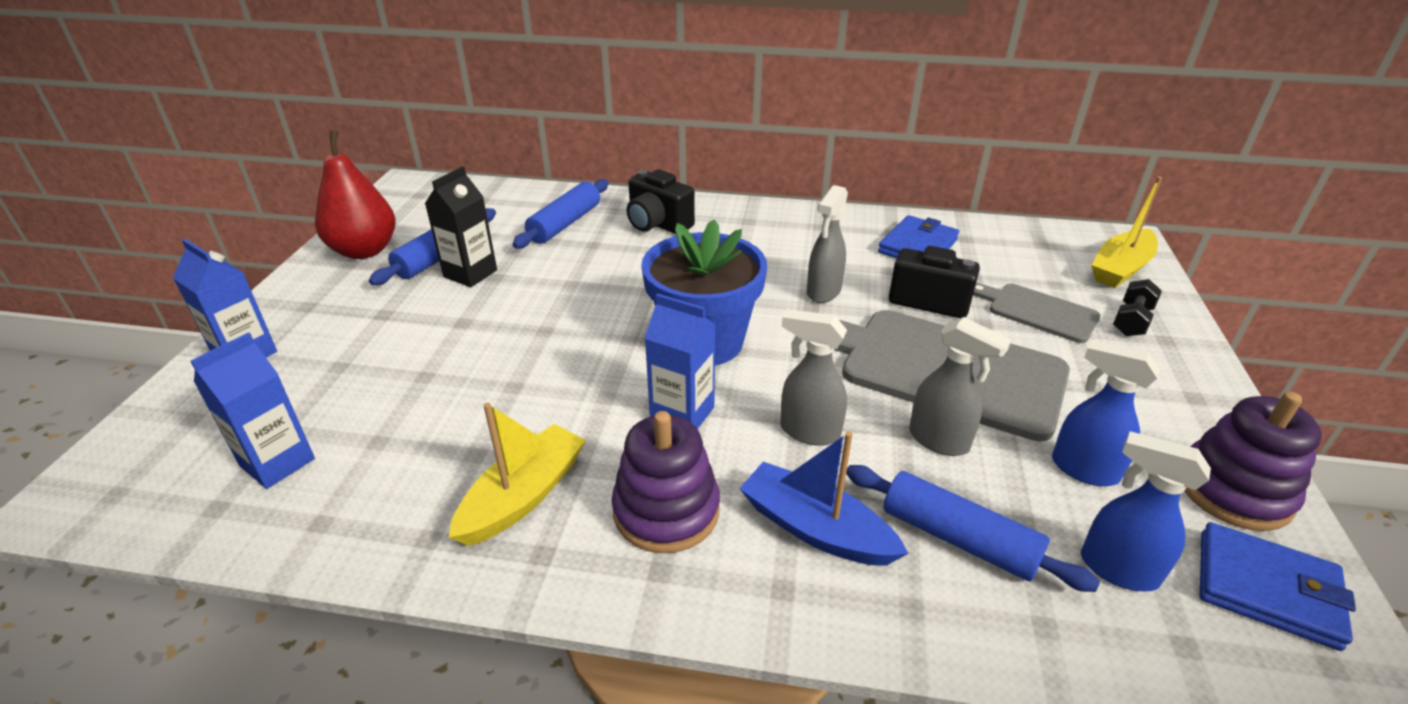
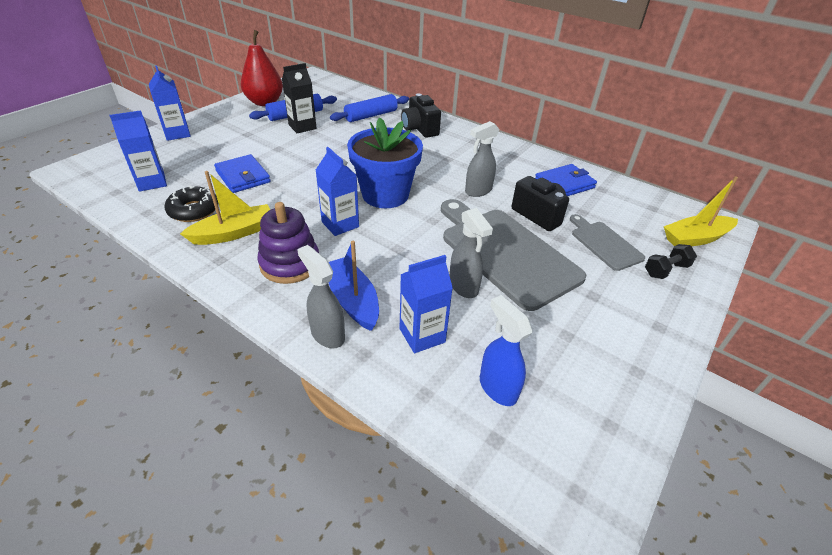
camera: 25 degrees right, 5 degrees up
(411, 484) = (194, 210): none -> black donut
(809, 431) = (396, 256): grey spray bottle -> grey spray bottle (327, 334)
(958, 539) = (422, 335): blue rolling pin -> blue carton
(1083, 469) = (535, 333): blue spray bottle -> none
(1234, 491) = (623, 383): purple stacking toy -> none
(1266, 589) = (581, 438): blue wallet -> blue wallet (243, 176)

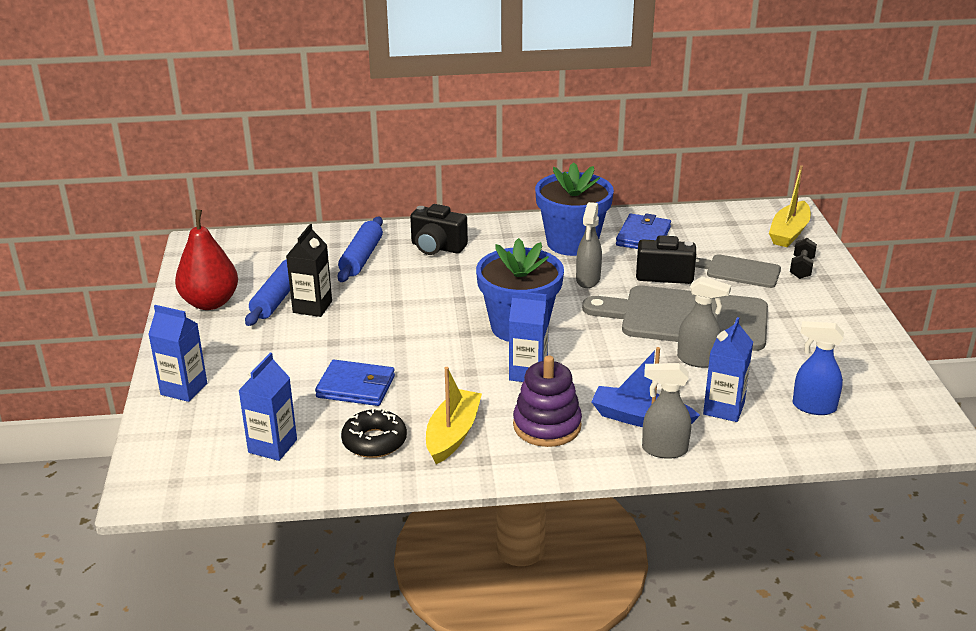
camera: 40 degrees left, 10 degrees down
(506, 164) = (572, 243): none -> blue flower pot

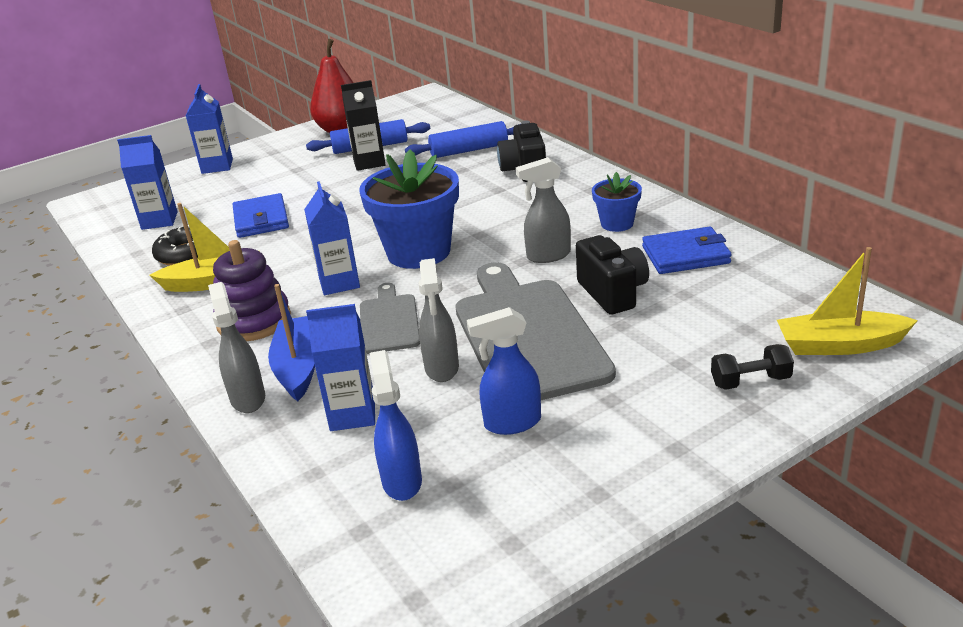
camera: 65 degrees right, 0 degrees up
(572, 243) = (617, 223): blue flower pot -> blue flower pot, size x0.51
(739, 271) = (682, 338): grey cutting board -> grey cutting board (389, 321)
(782, 353) = (511, 423): none -> blue spray bottle

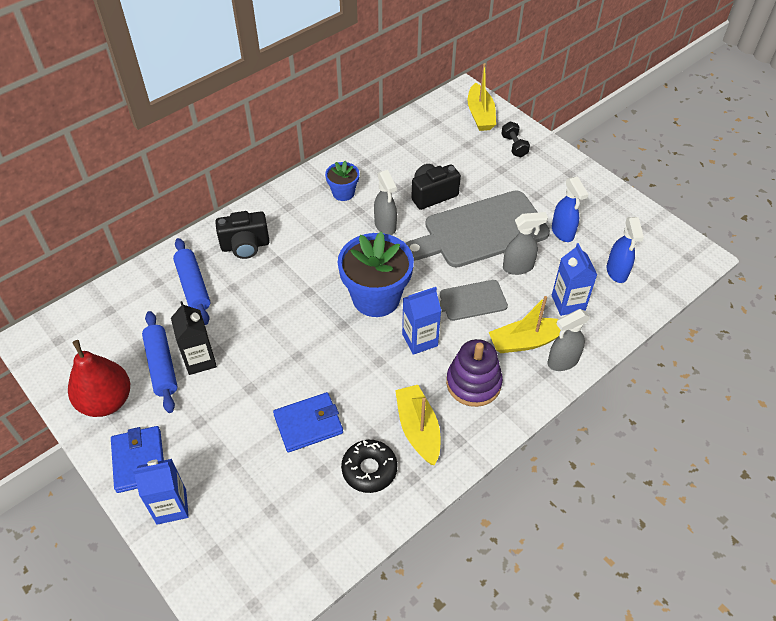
camera: 100 degrees left, 20 degrees up
(159, 220) = (298, 521): blue carton -> none
(298, 367) = (526, 341): blue boat -> yellow boat
(402, 481) = (617, 272): blue spray bottle -> blue spray bottle turned 75 degrees counterclockwise
(685, 255) = (388, 163): blue wallet -> blue wallet (139, 461)

